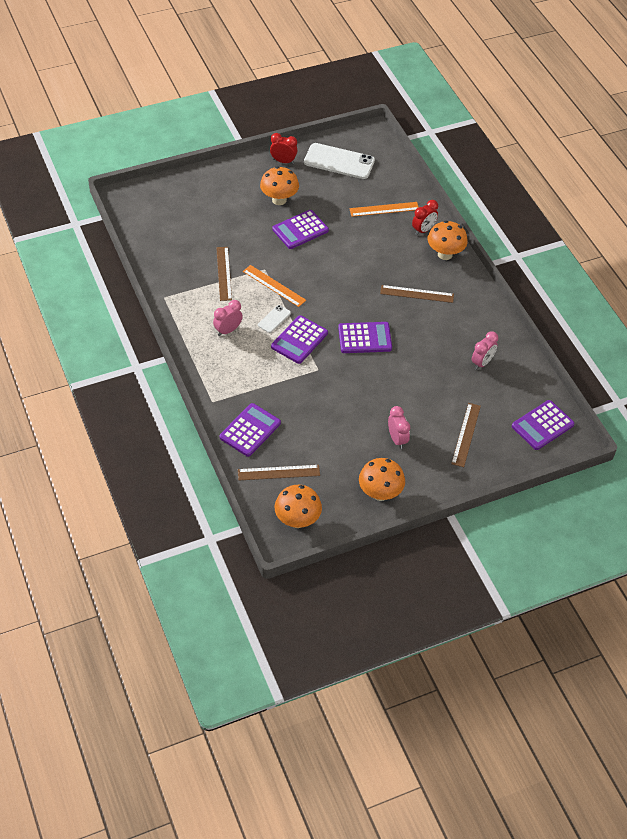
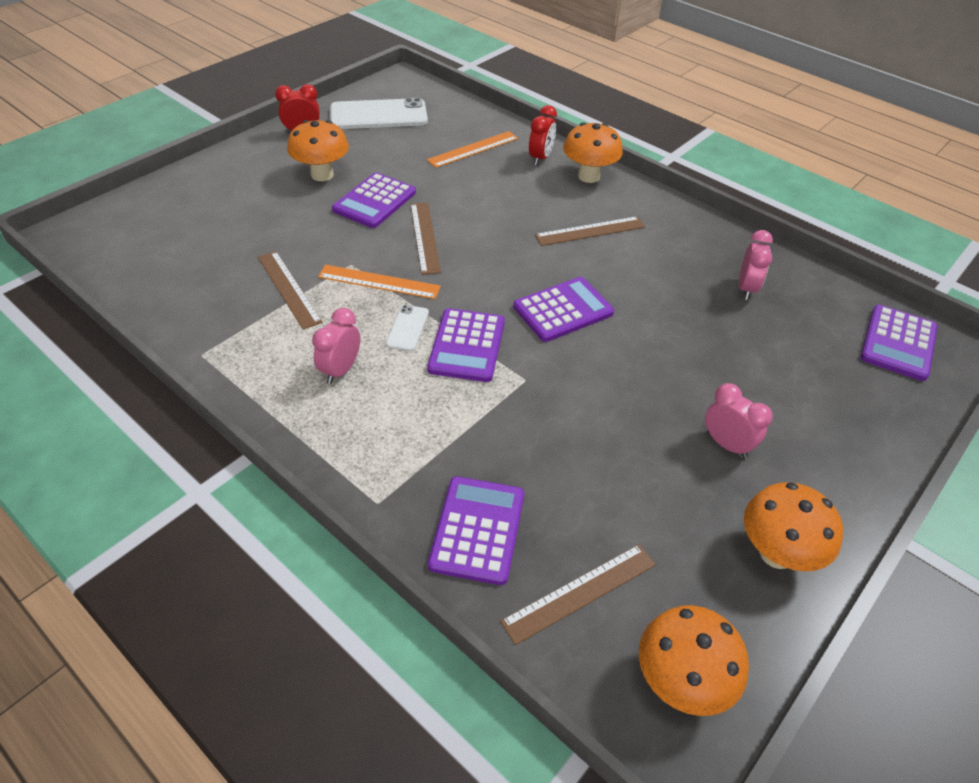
camera: 25 degrees left, 5 degrees down
(466, 434) = (815, 396): brown ruler -> brown ruler (424, 237)

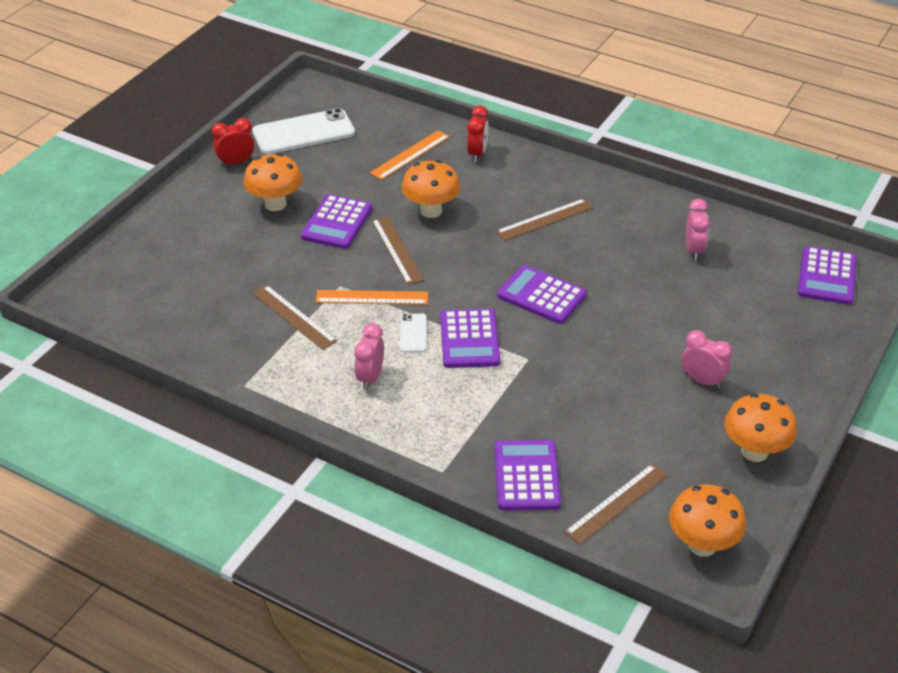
camera: 10 degrees left, 5 degrees down
(563, 310) = (541, 295): purple calculator -> purple calculator turned 105 degrees counterclockwise
(588, 176) = (528, 166): orange mushroom -> orange mushroom (431, 211)

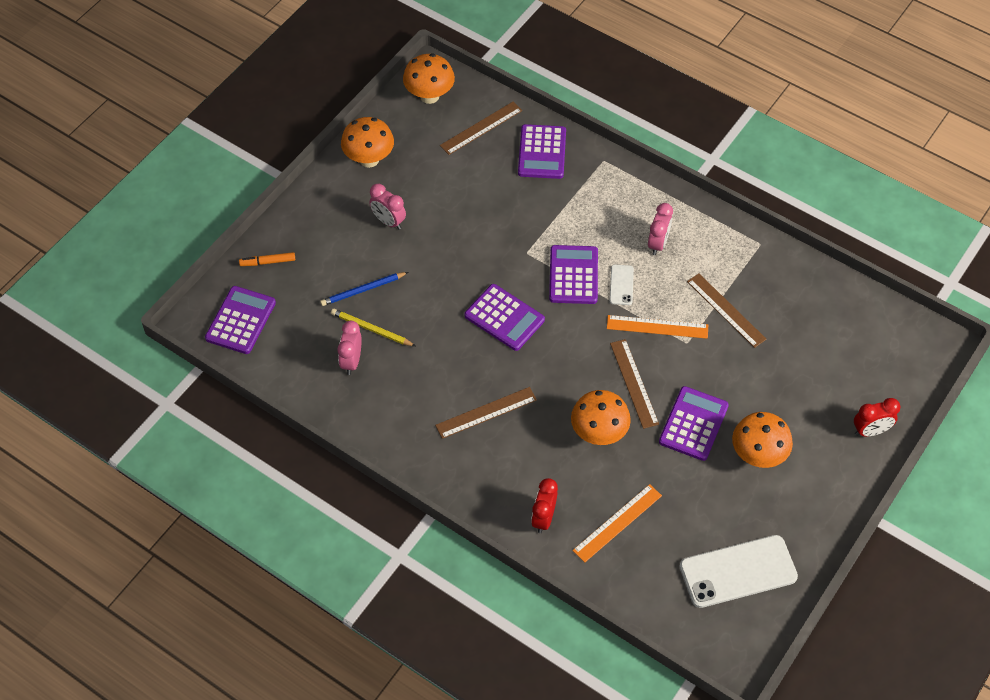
camera: 175 degrees left, 15 degrees up
(236, 163) = (808, 524): red clock -> red clock (870, 431)
(683, 277) = (371, 329): none -> yellow pencil
(706, 311) = (363, 290): none -> blue pencil
(826, 331) = (268, 262): none -> orange marker

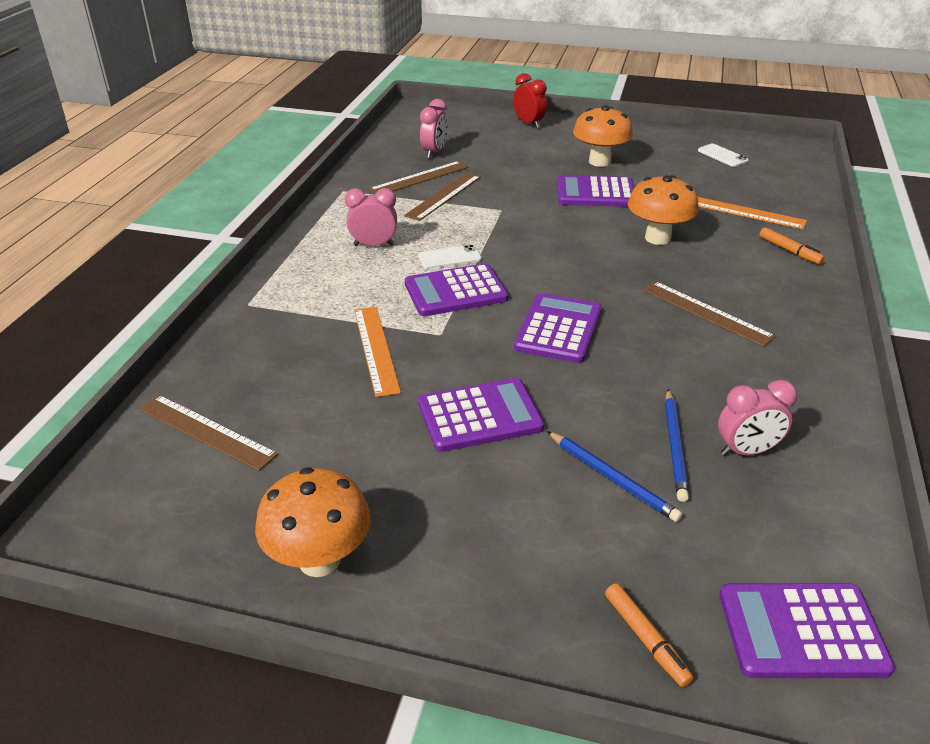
camera: 110 degrees left, 20 degrees down
(371, 329) = (675, 446): yellow pencil -> blue pencil
(388, 221) = (455, 488): pink clock -> pink clock (434, 153)
(429, 96) = (132, 518): orange mushroom -> none
(542, 152) = (246, 358): purple calculator -> purple calculator (480, 416)
(543, 518) = (789, 251): red clock -> orange marker
(634, 383) = (577, 229): brown ruler -> brown ruler (419, 178)
(657, 326) = (493, 228): orange ruler -> orange ruler (375, 349)
(738, 571) = (722, 156): white phone -> white phone, size x0.47

